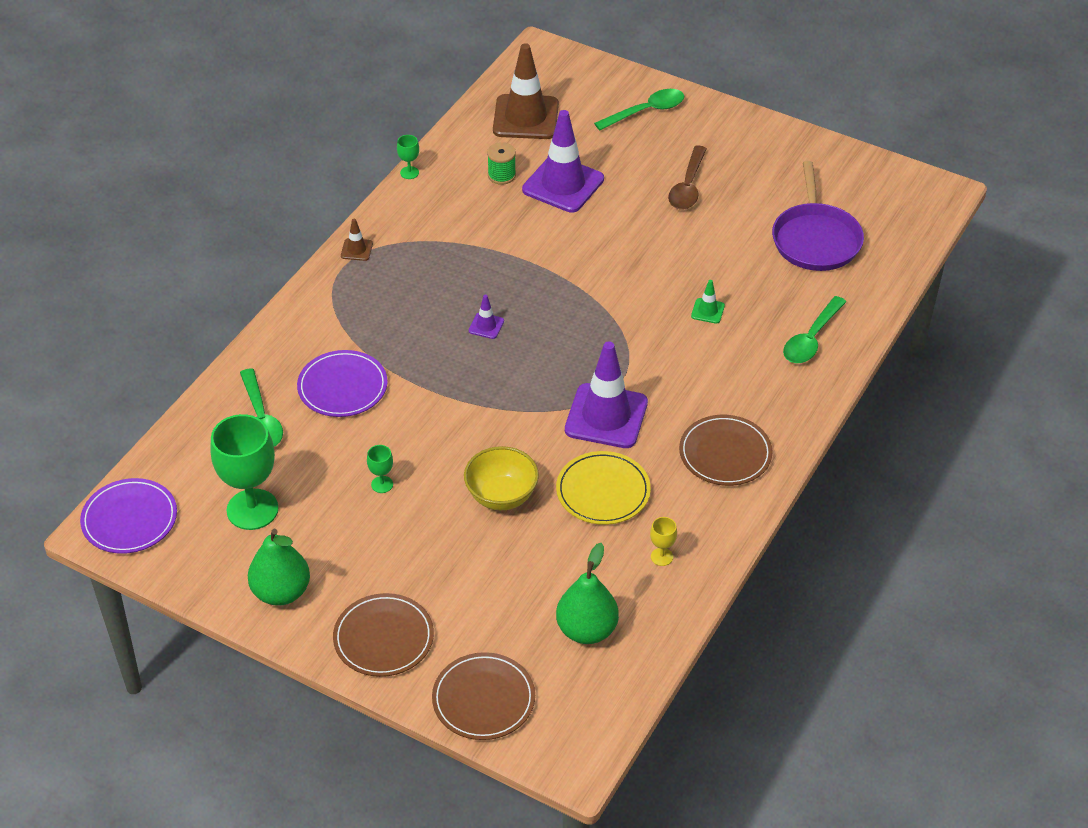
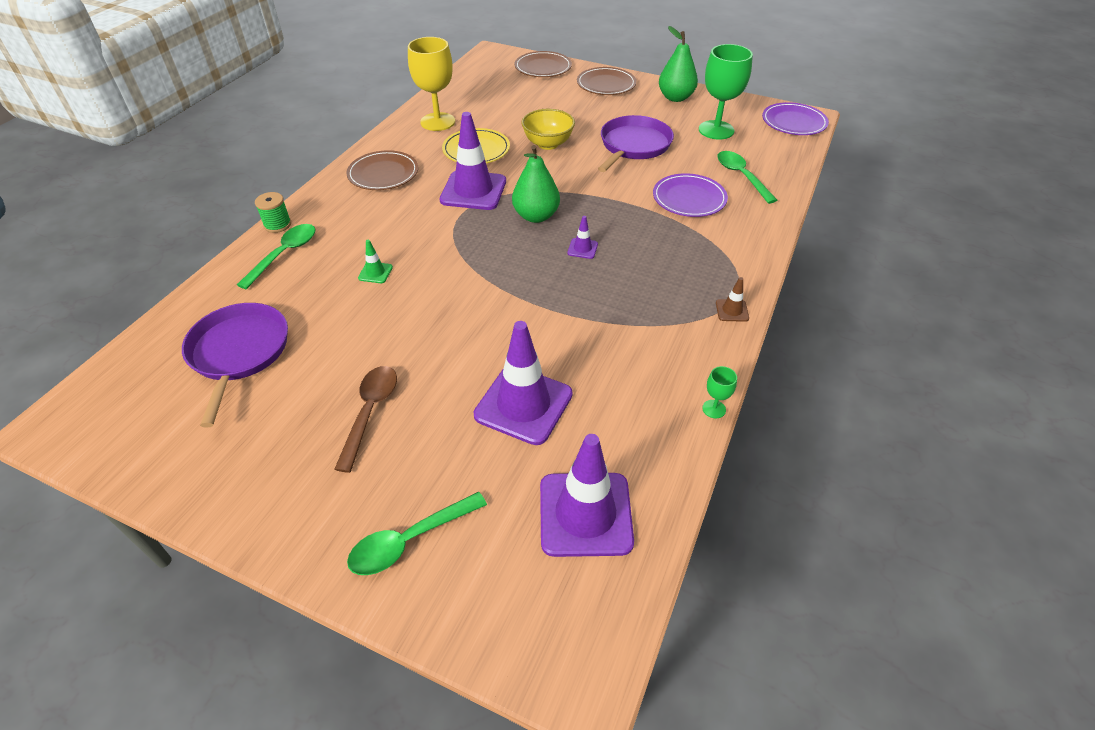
camera: 175 degrees right, 0 degrees up
(382, 484) = (633, 146): green goblet -> purple pan
(501, 175) = (600, 413): green spool -> green spool (277, 225)
(525, 117) = (585, 514): brown traffic cone -> purple traffic cone
(587, 630) = (486, 92): green pear -> green pear (536, 216)
(661, 557) = (437, 122): yellow goblet -> yellow goblet, size x2.33

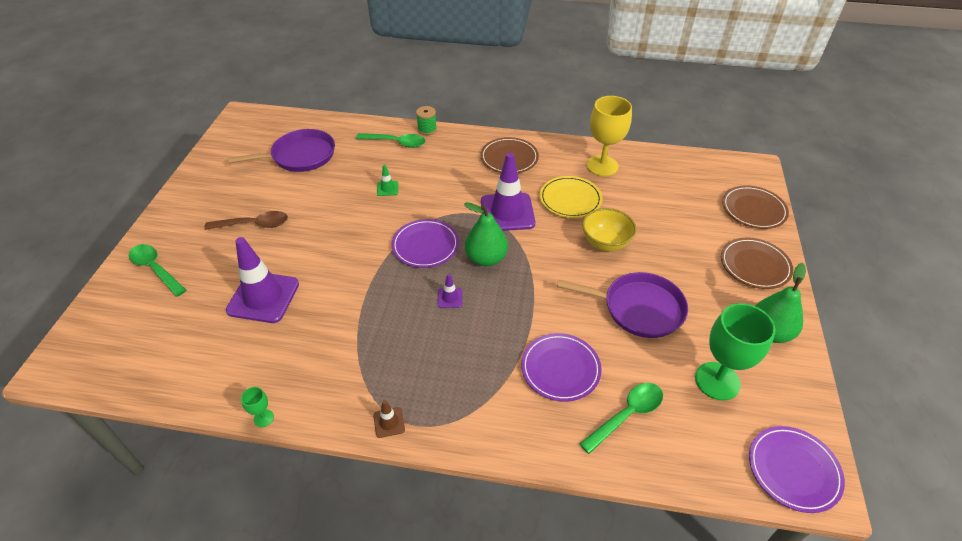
camera: 75 degrees right, 0 degrees up
(496, 255) = (425, 245): none -> purple plate
(585, 514) = (167, 349): purple traffic cone -> none

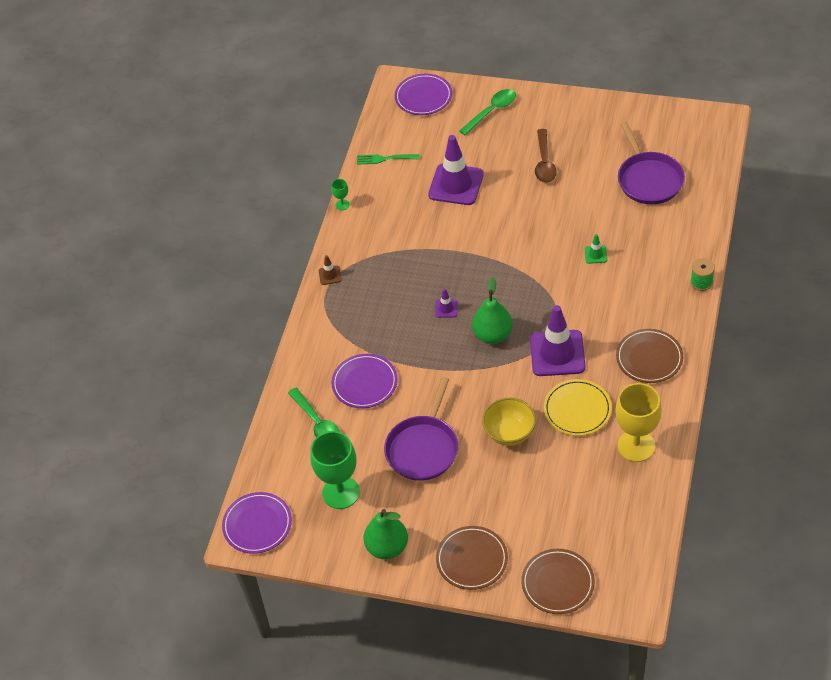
camera: 100 degrees right, 5 degrees up
(193, 373) = (385, 159): none -> green fork
(396, 143) = (675, 256): green spoon -> none
(425, 245) = (512, 289): purple plate -> purple plate (423, 97)

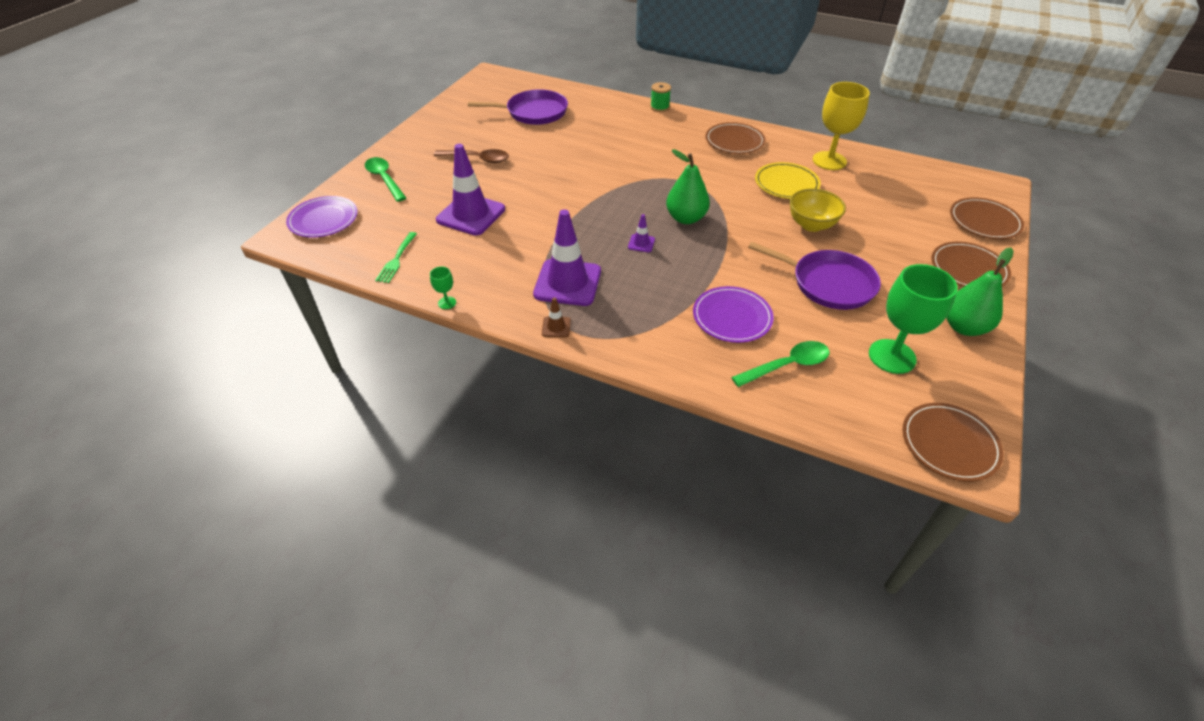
camera: 85 degrees left, 5 degrees down
(257, 524) = (949, 444): purple plate -> brown plate
(557, 353) = (718, 185): purple traffic cone -> purple traffic cone (567, 283)
(595, 254) = (607, 149): green traffic cone -> none

